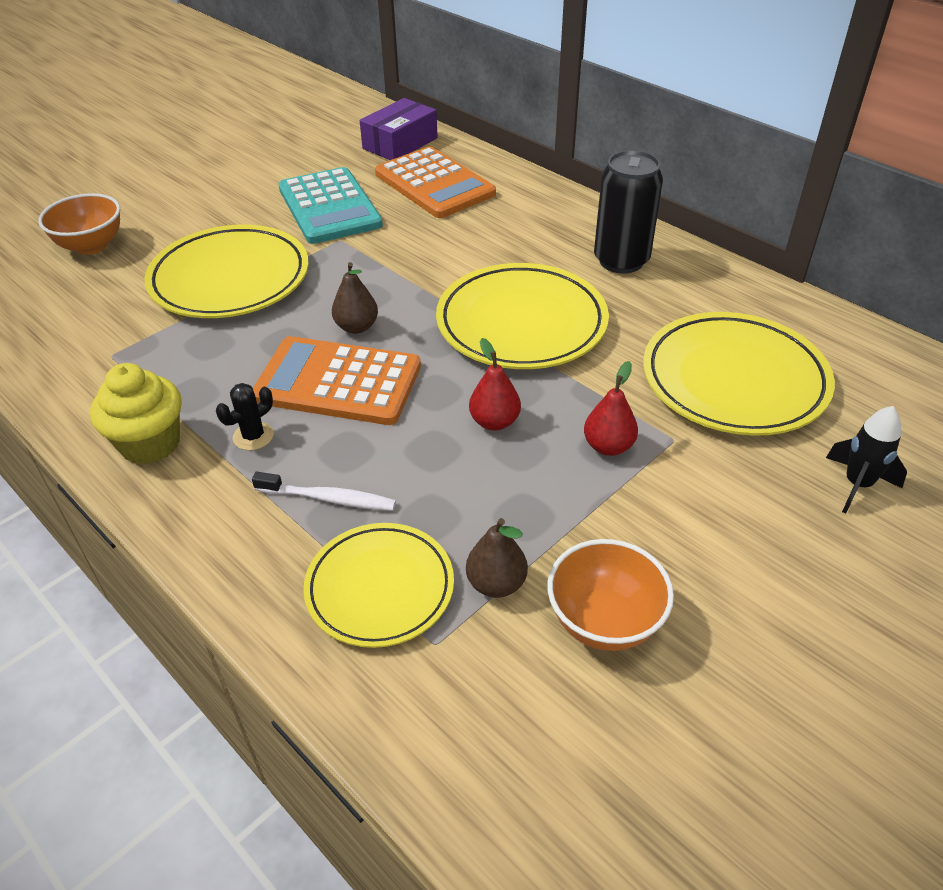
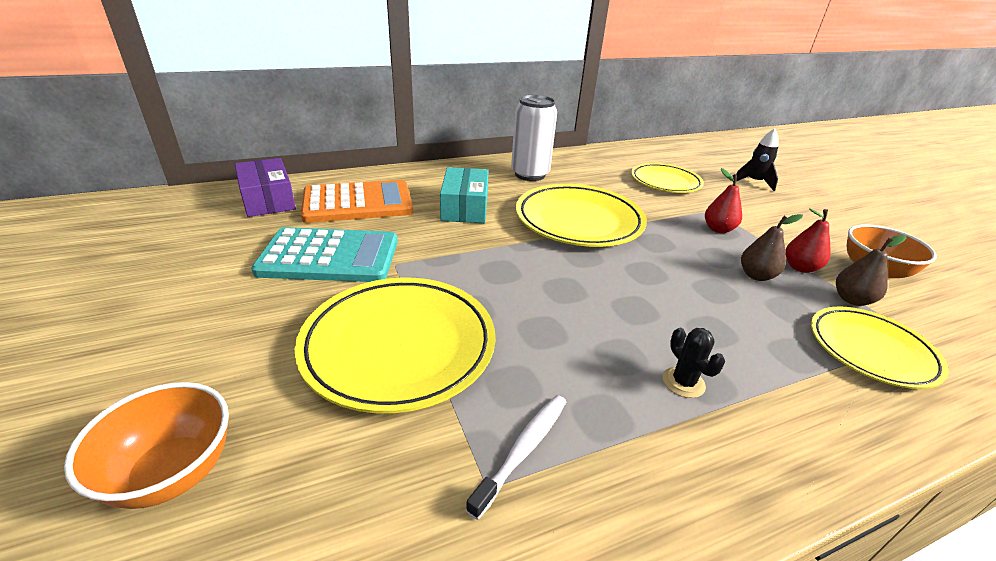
camera: 70 degrees left, 10 degrees down
(150, 443) = (682, 470): yellow cupcake -> none
(328, 498) = (772, 354): white toothbrush -> white toothbrush (523, 450)
(338, 382) = (617, 314): orange calculator -> none
(356, 327) = (541, 287): brown pear -> brown pear (756, 275)
(482, 242) = (465, 207): none -> turquoise box
(494, 422) = (687, 258): red pear -> red pear (800, 268)
(621, 260) = (530, 174): black can -> white can
(734, 380) = (665, 182): yellow plate -> yellow plate, size x0.65

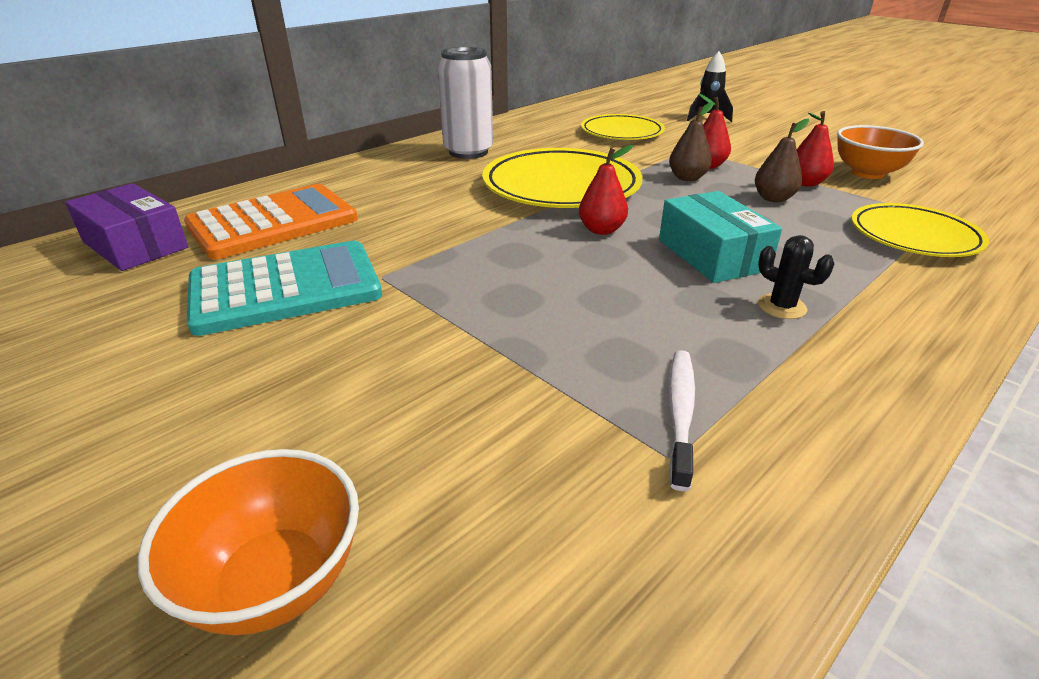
camera: 20 degrees left, 0 degrees up
(399, 346) = (459, 357): yellow plate -> none
(465, 207) = (418, 200): turquoise box -> turquoise box (712, 255)
(582, 267) = (601, 230): none -> red pear
(852, 300) = (868, 199): brown pear -> brown pear (687, 178)

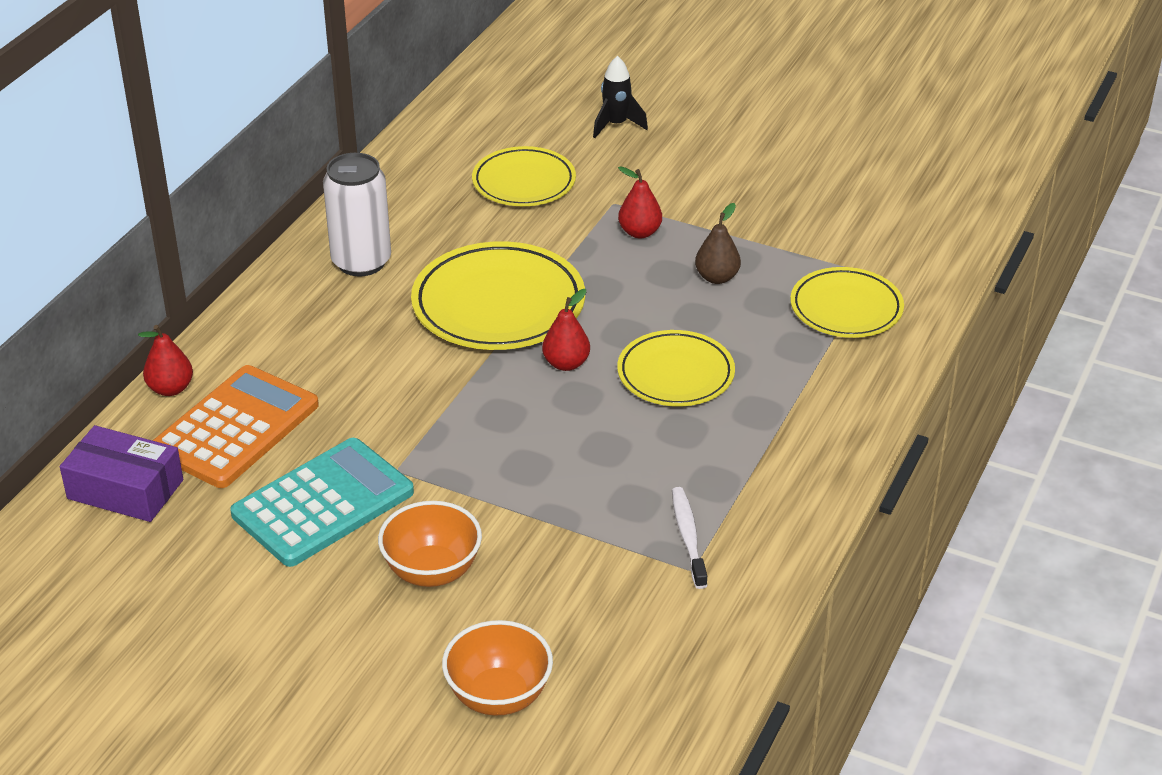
camera: 20 degrees left, 5 degrees up
(687, 178) = (624, 260): brown pear -> none
(712, 255) = (675, 374): turquoise box -> yellow plate
(781, 307) = (742, 423): black cactus -> none
(805, 183) = (745, 243): red pear -> red pear (170, 389)
(867, 173) = (805, 211): orange bowl -> orange bowl (432, 571)

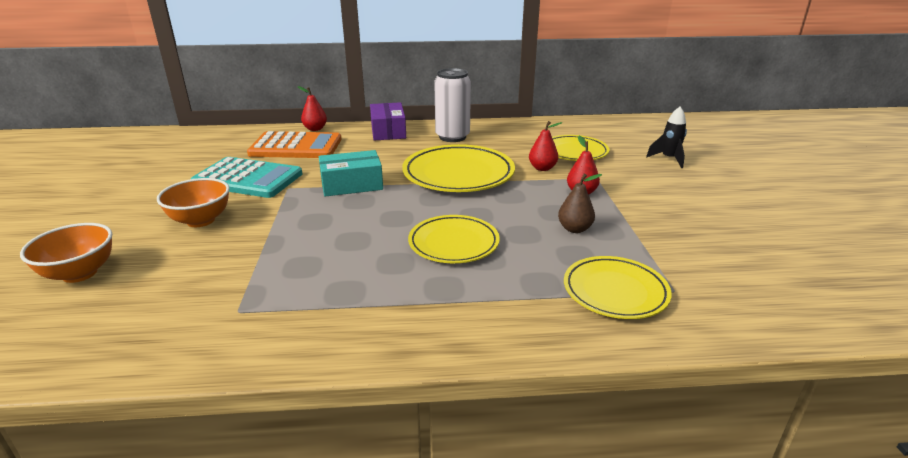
camera: 60 degrees right, 10 degrees down
(125, 489) = (236, 139): purple box -> purple box (388, 131)
(442, 407) = (352, 185): none -> turquoise box
(566, 363) = (426, 206): red pear -> red pear (542, 168)
(688, 537) = (275, 299): white toothbrush -> none

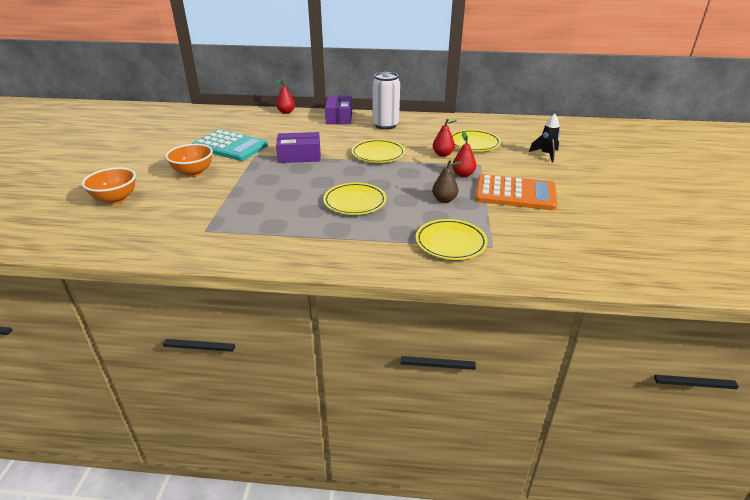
camera: 10 degrees right, 5 degrees up
(296, 147) = (269, 125): orange calculator -> orange calculator (515, 193)
(352, 185) = (299, 156): turquoise box -> purple box
(458, 174) = (378, 154): yellow plate -> yellow plate, size x0.65

